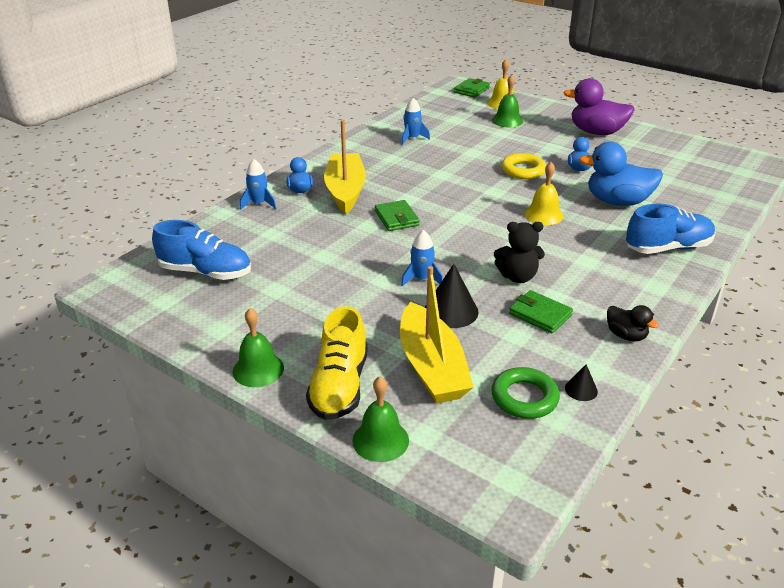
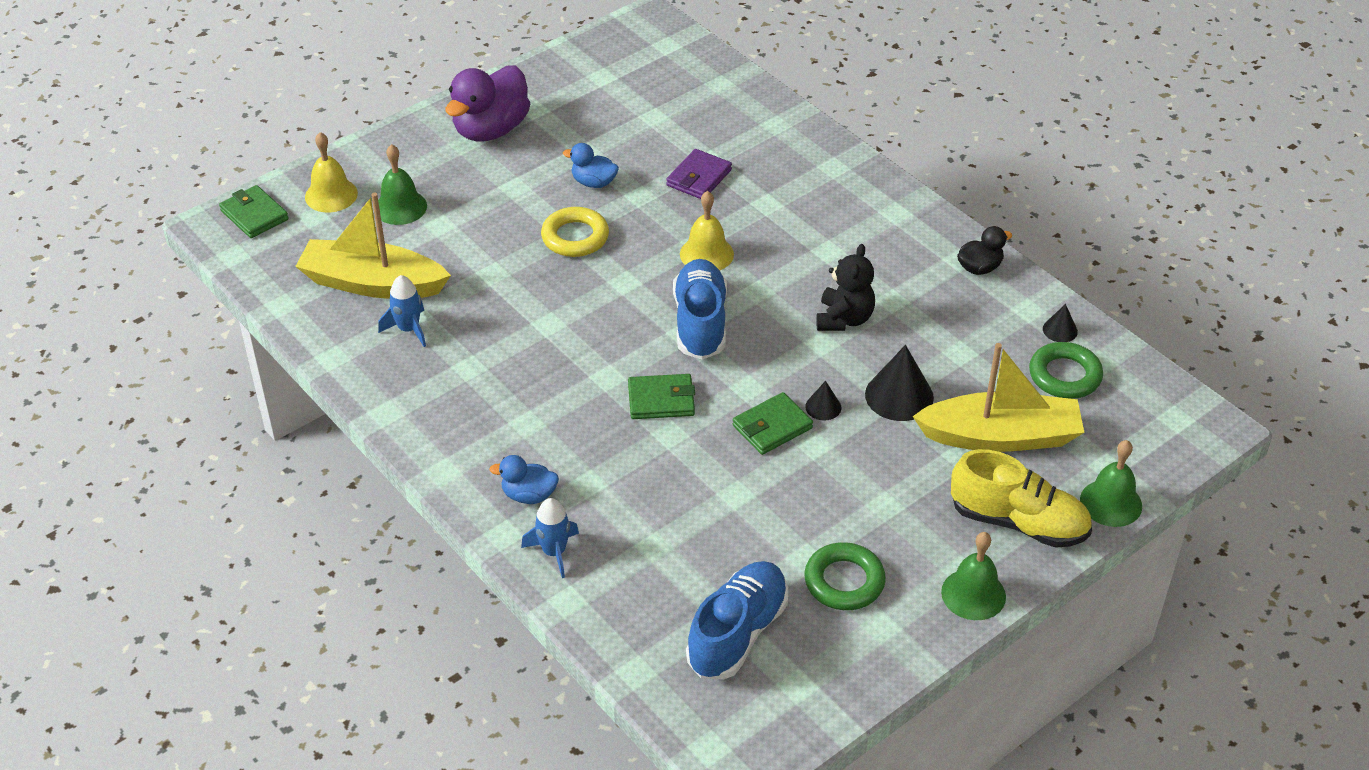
camera: 75 degrees left, 10 degrees up
(258, 308) = (844, 581): none -> green ring
(345, 191) = (555, 441): yellow boat -> yellow boat (372, 283)
(421, 279) = (823, 407): blue rocket -> black cone
(540, 315) = (926, 322): green wallet -> green wallet (772, 427)
(617, 201) = (699, 178): blue duck -> purple wallet
(668, 248) = (822, 175): blue shoe -> blue shoe (700, 323)

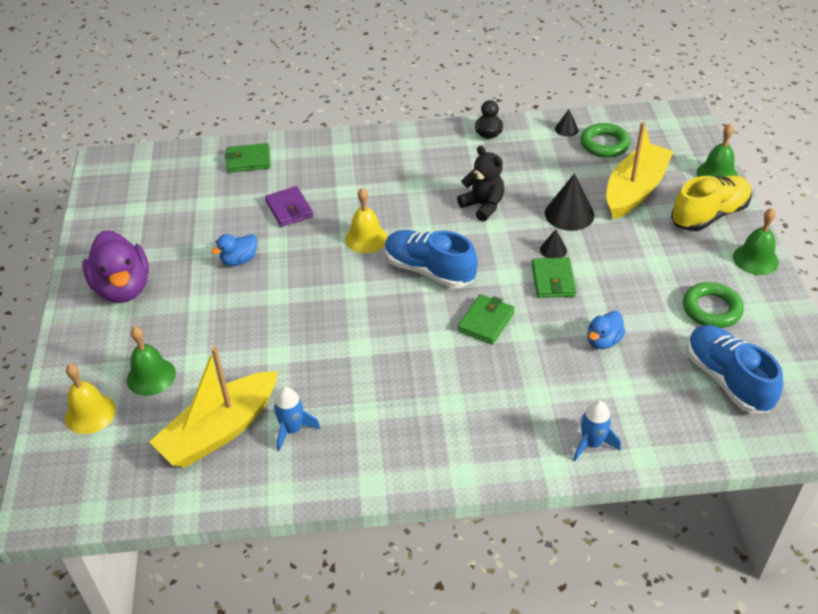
camera: 55 degrees left, 0 degrees up
(254, 215) = (58, 475): green wallet -> green wallet (248, 161)
(529, 495) = (525, 433): blue duck -> blue duck (603, 341)
(575, 237) = (285, 294): yellow ring -> none

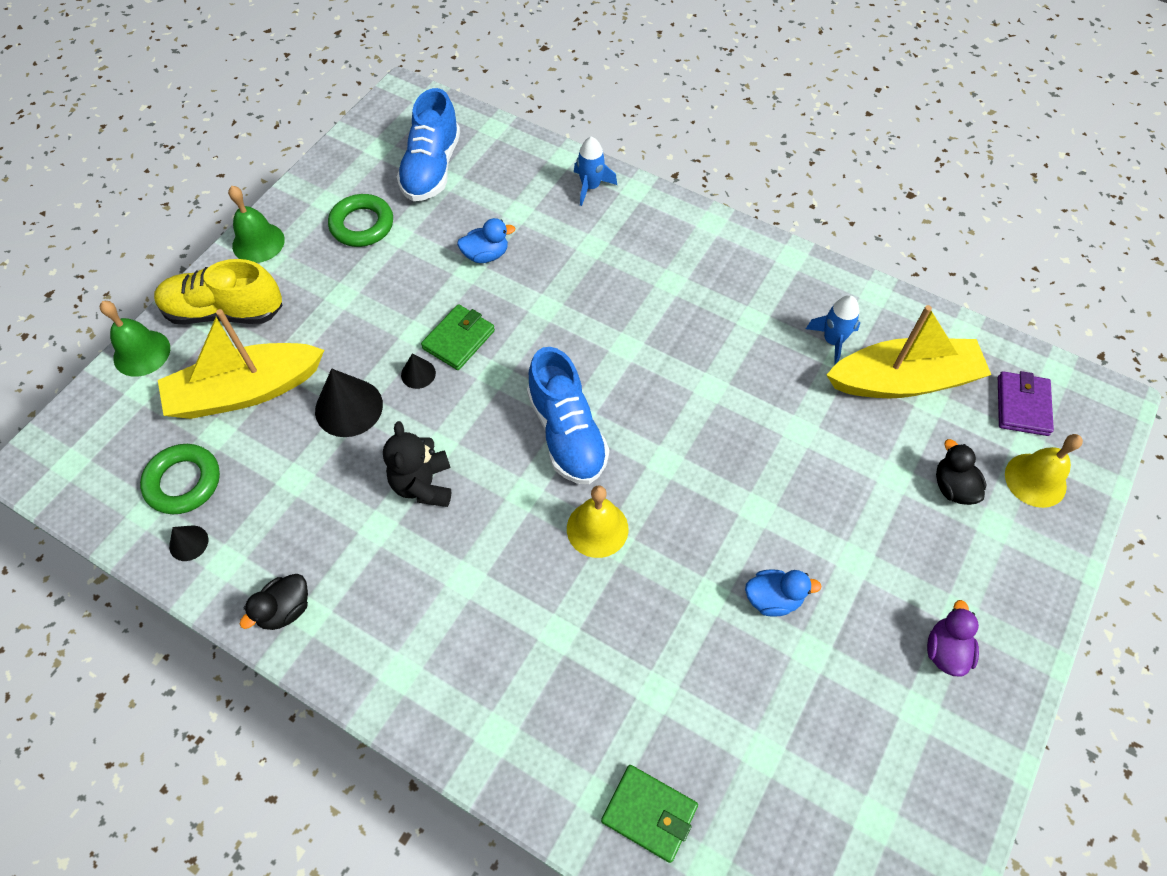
camera: 145 degrees left, 15 degrees up
(123, 288) = (945, 650): purple duck -> purple duck, size x0.52
(151, 376) = (953, 487): green bell -> black duck
(289, 209) = (655, 651): purple wallet -> purple wallet (1022, 406)
(486, 322) = (567, 337): green wallet -> none

